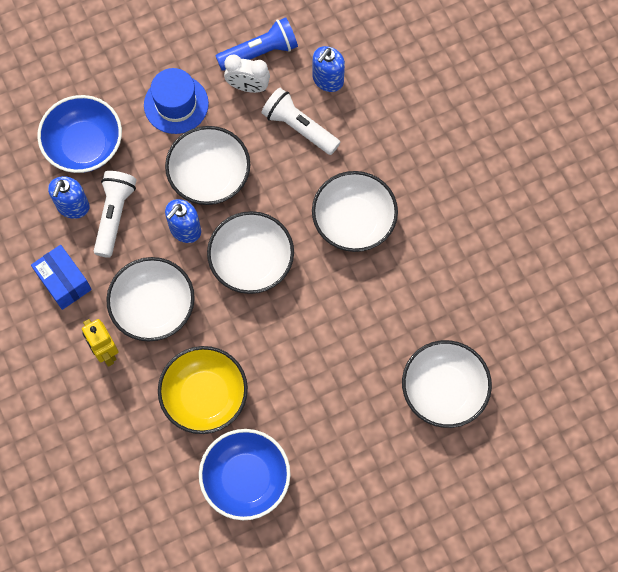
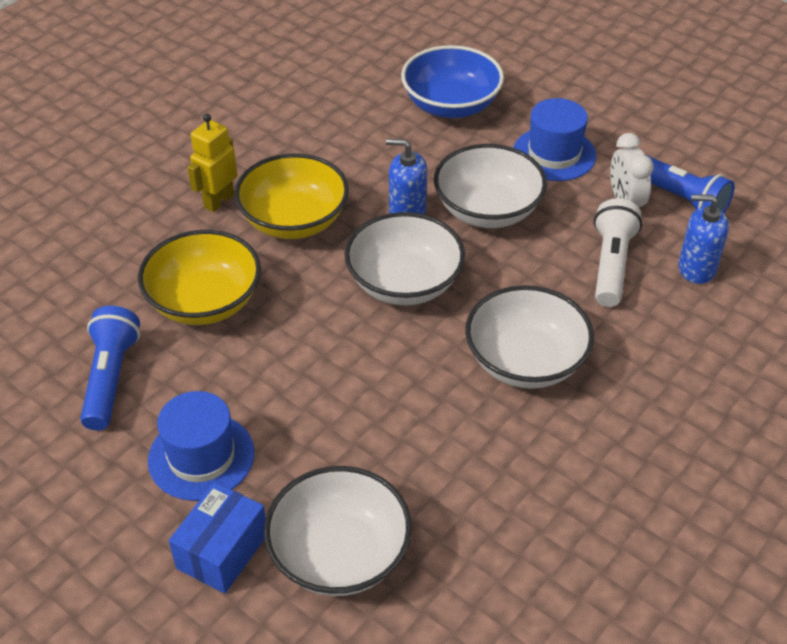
camera: 65 degrees right, 25 degrees down
(64, 282) = (283, 143): blue box -> blue box (222, 551)
(73, 206) = (375, 120): blue soap dispenser -> none
(114, 215) = (385, 153): white flashlight -> none
(154, 307) = (294, 220): white bowl -> yellow bowl
(246, 479) = (111, 378): blue bowl -> blue flashlight
(337, 443) = (201, 456): none -> blue hat

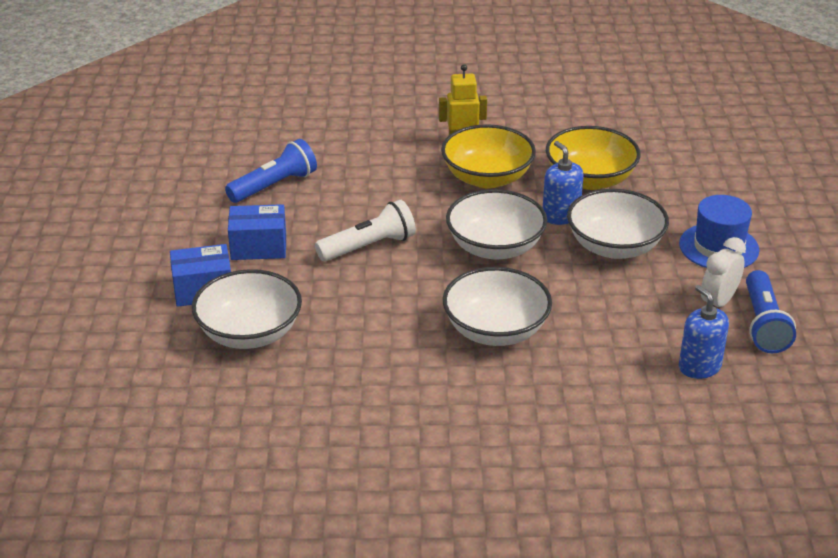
camera: 50 degrees right, 10 degrees down
(201, 456) = (258, 247): blue hat -> blue box
(204, 302) = (373, 184): yellow bowl -> yellow bowl (590, 179)
(451, 105) = (696, 180): blue bowl -> none
(611, 265) = (643, 325): white flashlight -> white flashlight (369, 246)

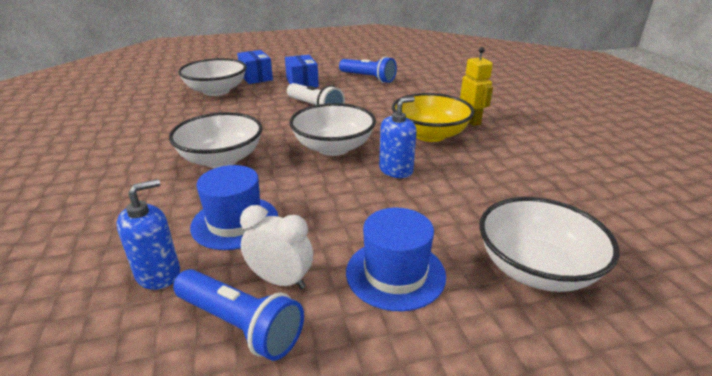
camera: 75 degrees right, 5 degrees down
(590, 179) = (468, 179): yellow bowl -> none
(614, 246) = (361, 202): white bowl -> white bowl (536, 269)
(631, 323) = (235, 222): none -> blue hat
(763, 324) = (240, 325): blue flashlight -> blue flashlight turned 135 degrees counterclockwise

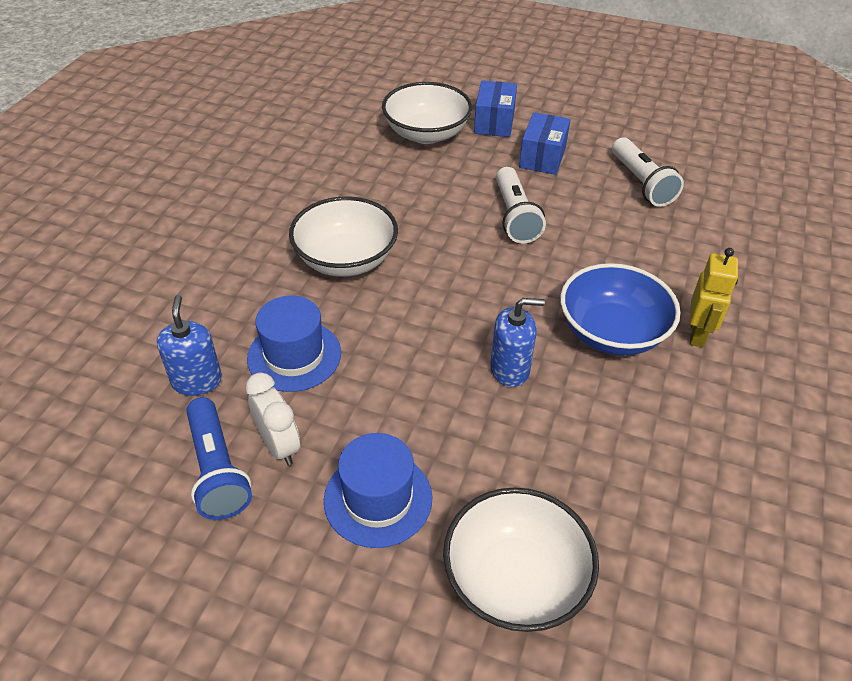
camera: 35 degrees right, 15 degrees up
(158, 274) = (197, 381): blue soap dispenser -> blue soap dispenser turned 90 degrees counterclockwise
(333, 147) = (474, 298): white bowl -> none
(368, 78) = (641, 183): blue flashlight -> white flashlight
(430, 135) = (612, 332): yellow bowl -> blue bowl

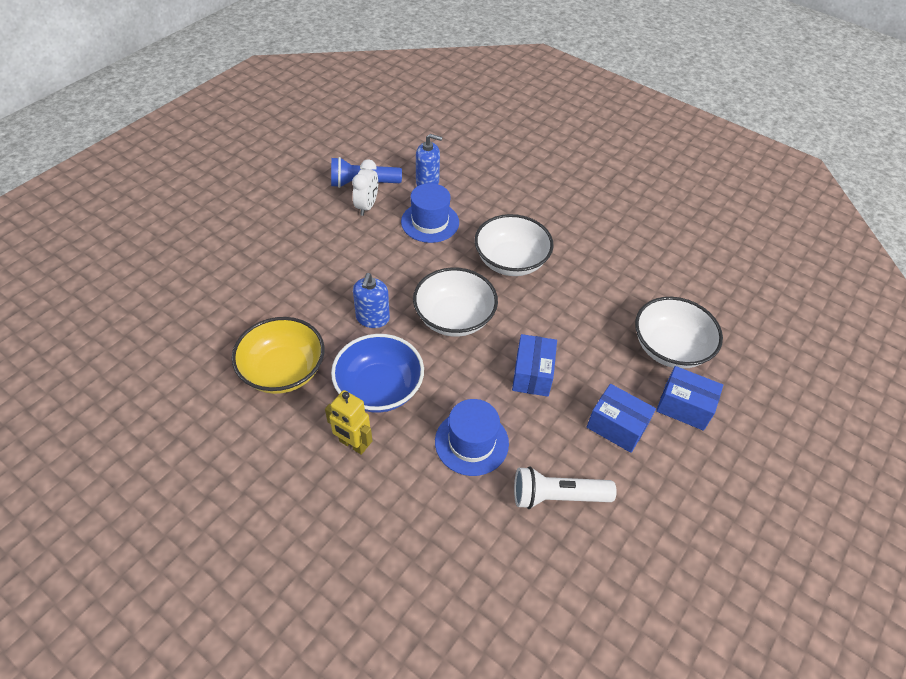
camera: 105 degrees right, 5 degrees up
(279, 445) = (367, 206): white clock -> white clock turned 60 degrees counterclockwise
(378, 499) = (312, 236): blue hat -> blue hat (471, 442)
(514, 216) = (532, 374): white flashlight -> blue box
(515, 579) = (236, 275): white bowl -> white bowl (454, 318)
(649, 437) = (283, 371): none -> yellow bowl

